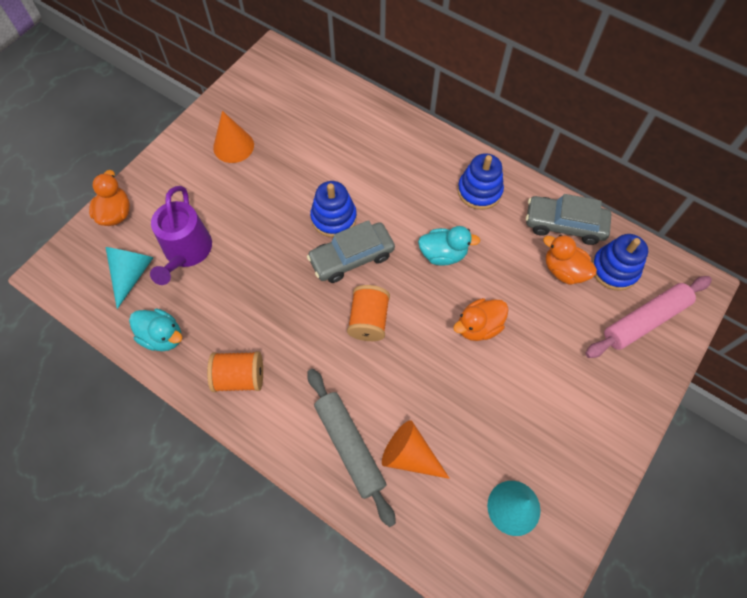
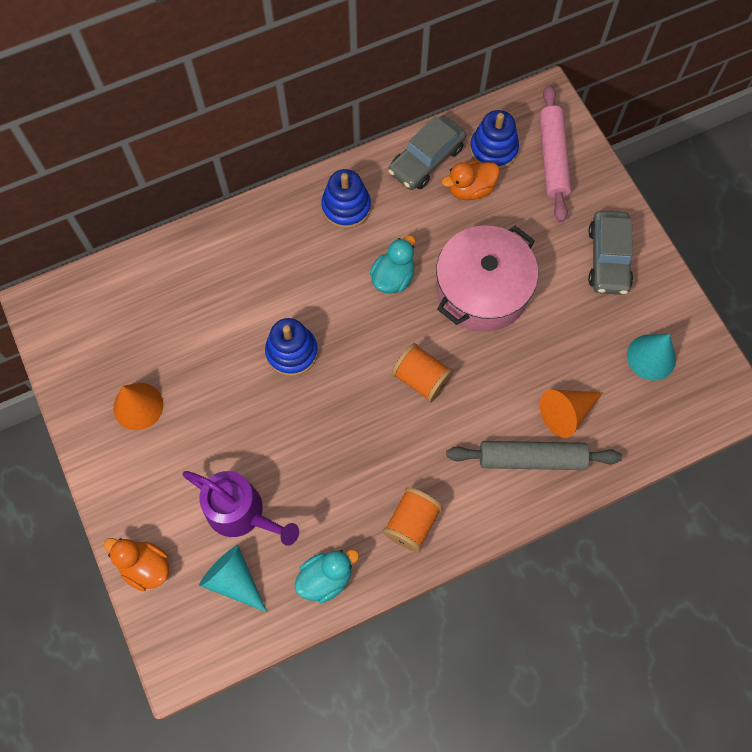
camera: 60 degrees left, 5 degrees up
(352, 257) = (346, 359): grey car -> grey car (608, 258)
(478, 326) = (482, 290): orange duck -> pink pot

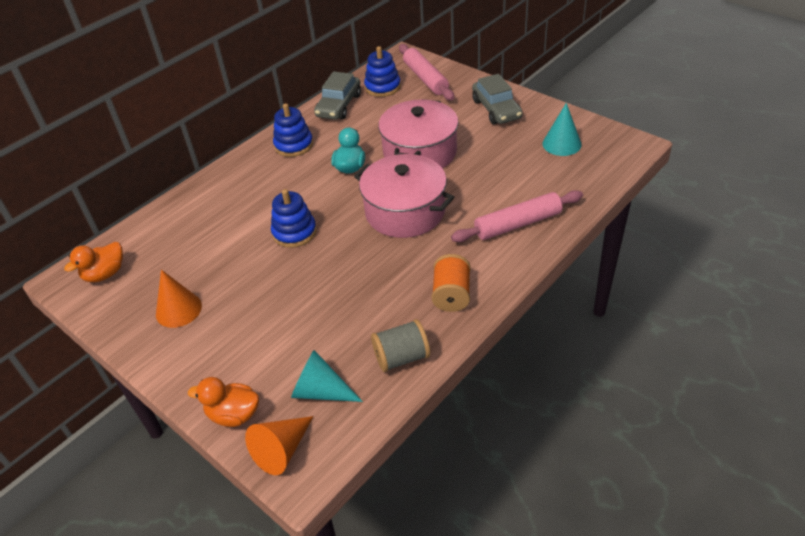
camera: 20 degrees left, 25 degrees down
(241, 513) = (304, 343): purple watering can -> none
(326, 578) = (401, 357): turquoise duck -> grey spool
(421, 379) = (405, 211): orange spool -> pink pot
(470, 189) = (378, 109): orange duck -> orange duck (105, 274)
(531, 458) = (517, 224): grey rolling pin -> pink rolling pin
(566, 413) = (524, 191): orange cone -> orange cone (282, 450)

